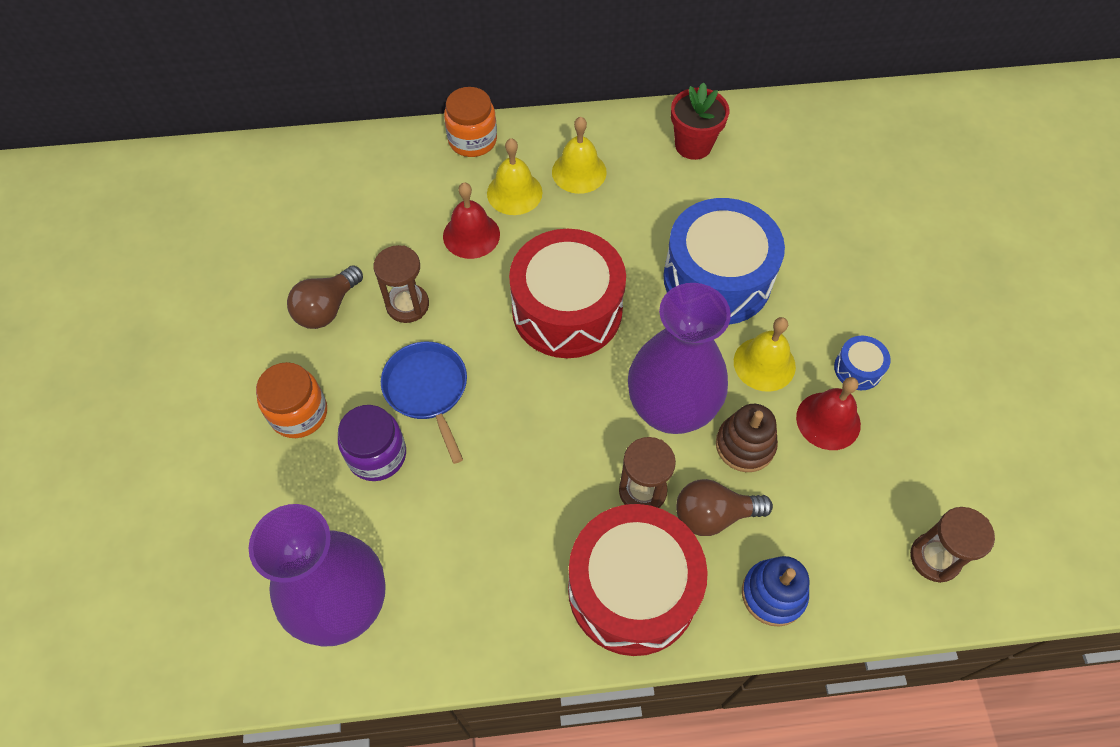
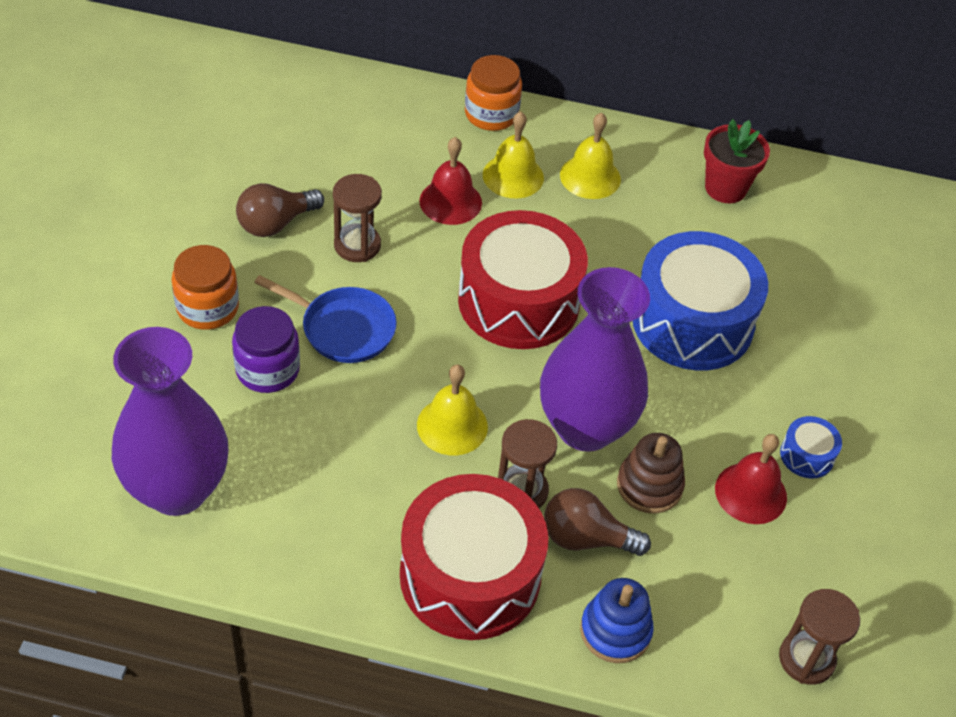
camera: 15 degrees right, 10 degrees down
(427, 390) = (343, 328): blue pan -> blue pan turned 120 degrees clockwise
(764, 364) = (706, 417): yellow bell -> yellow bell (452, 426)

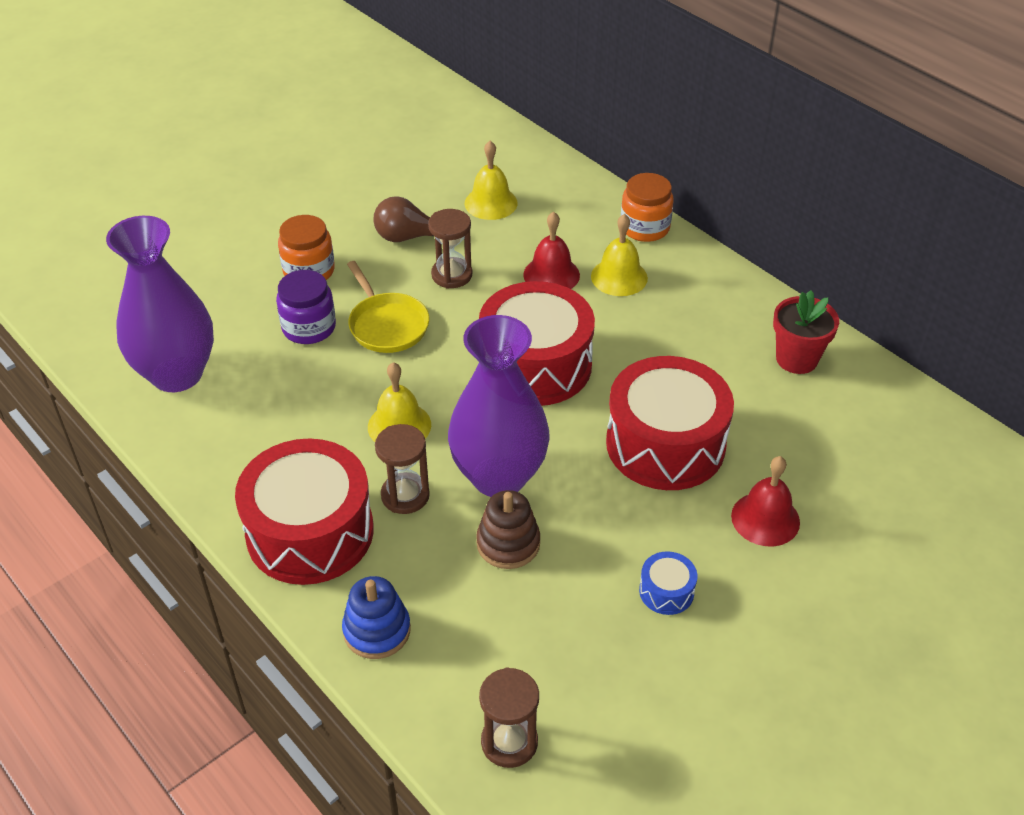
camera: 40 degrees right, 5 degrees down
(343, 328) = (387, 325): blue pan -> yellow pan
(586, 538) = (420, 553): brown light bulb -> none
(590, 177) = (683, 303): yellow bell -> yellow bell (491, 203)
(692, 322) = (665, 444): blue drum -> red drum
(750, 493) = (587, 593): red bell -> red bell (765, 519)

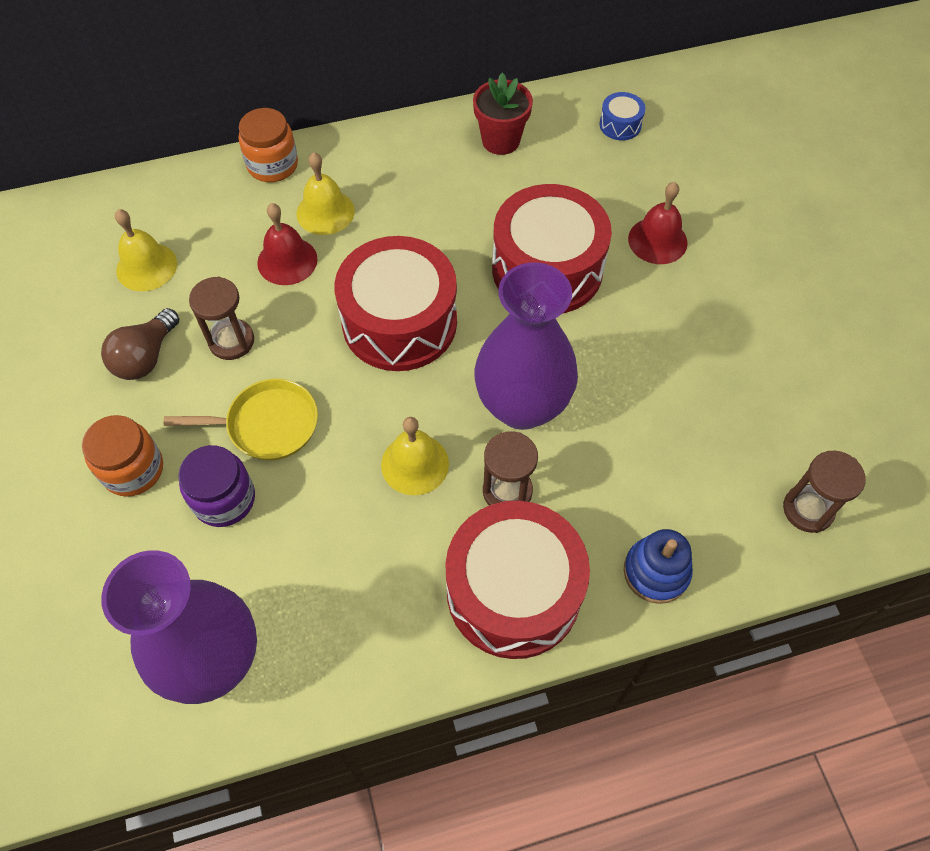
camera: 65 degrees left, 15 degrees up
(508, 543) = (603, 429): brown stacking toy -> none
(666, 591) = (701, 337): blue drum -> blue drum (620, 125)

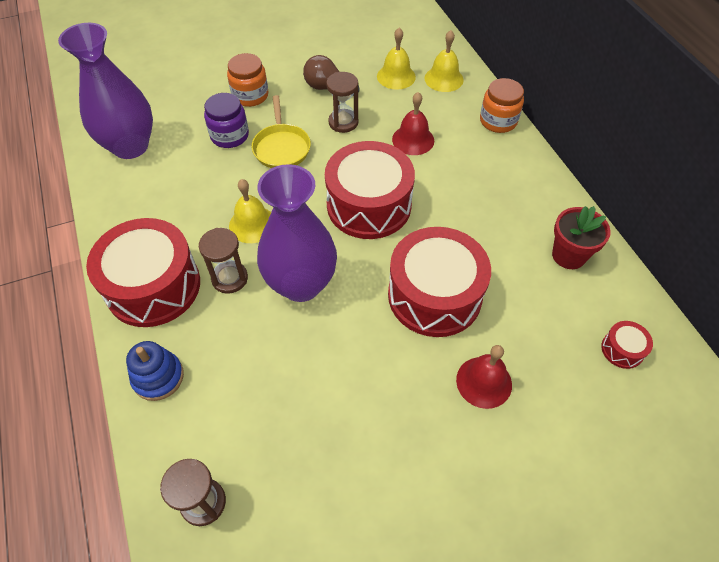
camera: 85 degrees right, 5 degrees down
(325, 212) = (461, 154): yellow bell -> yellow bell (444, 79)
(620, 125) = (622, 349): blue drum -> red drum

